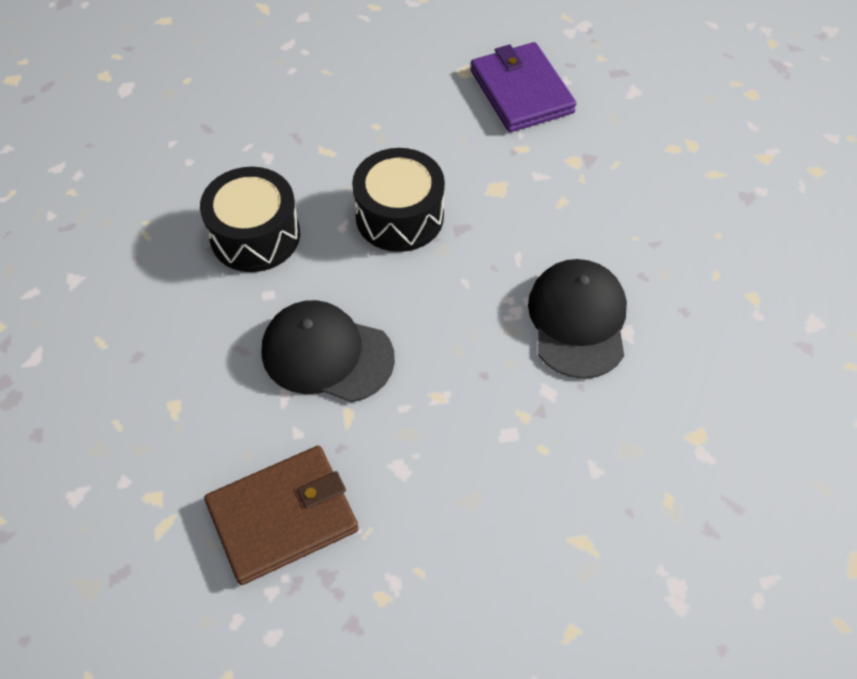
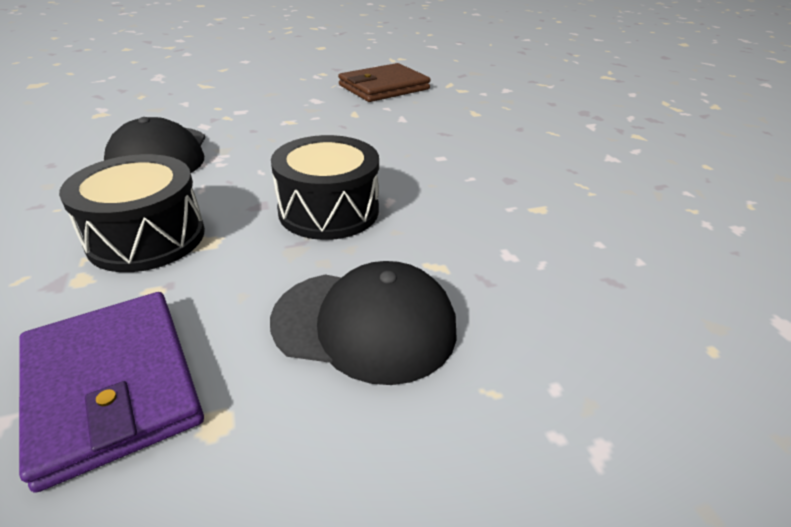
camera: 170 degrees right, 20 degrees down
(255, 235) = (476, 189): black drum -> black drum (147, 237)
(327, 354) = (378, 133): black cap -> black cap (365, 324)

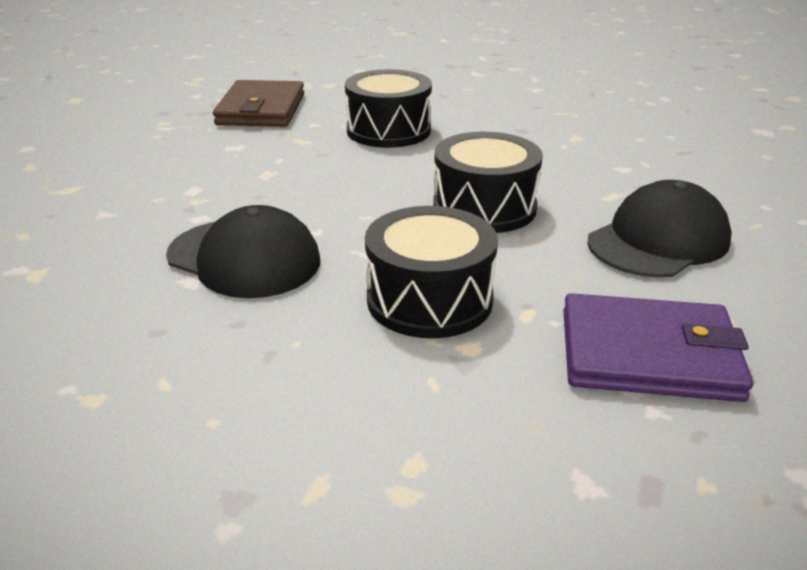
camera: 50 degrees left, 5 degrees down
(416, 132) = (388, 131): none -> black drum

